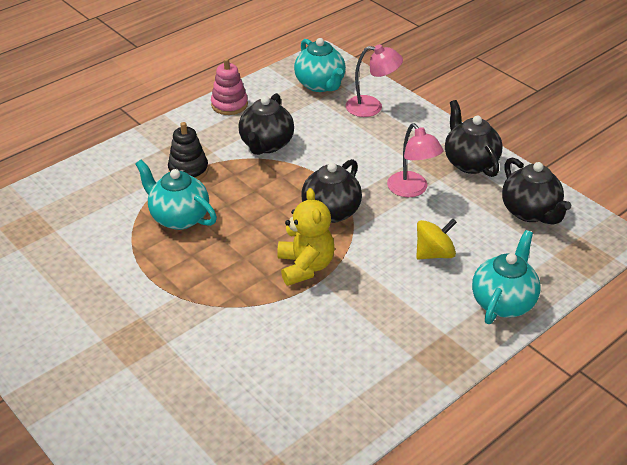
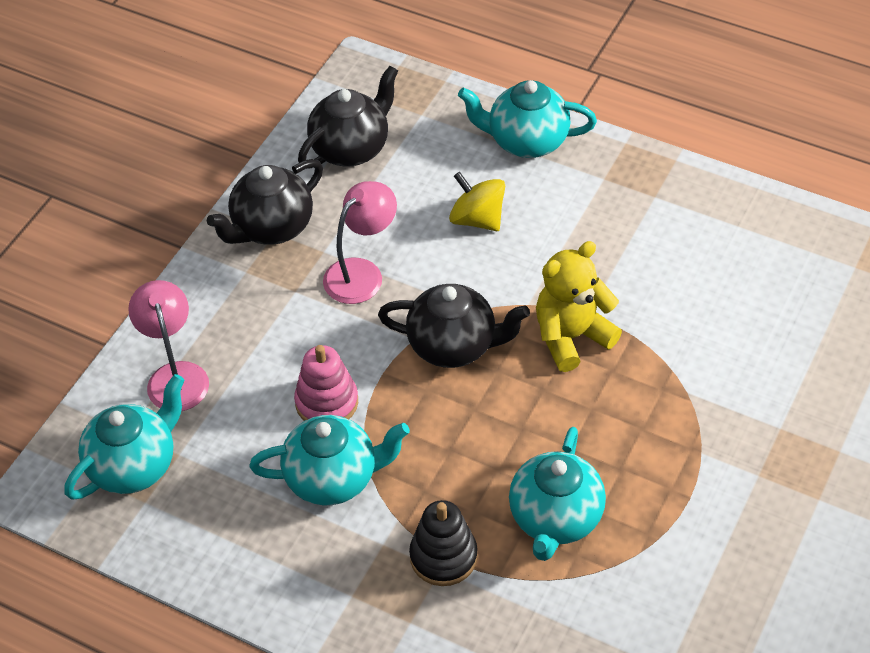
camera: 110 degrees left, 10 degrees up
(229, 104) = (243, 576): pink stacking toy -> pink stacking toy (327, 402)
(266, 145) = (333, 478): black teapot -> turquoise teapot

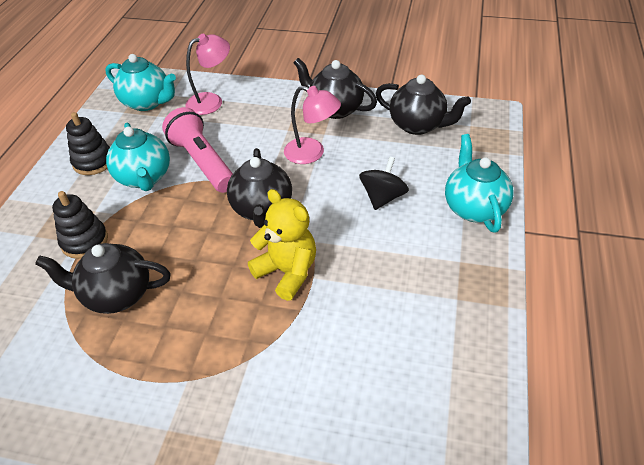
camera: 75 degrees right, 5 degrees down
(265, 546) = (93, 162): none -> black stacking toy
(327, 402) = (202, 162): pink stacking toy -> pink flashlight
(477, 219) = (383, 197): yellow spinning top -> black spinning top
(555, 519) = (116, 295): turquoise teapot -> black teapot

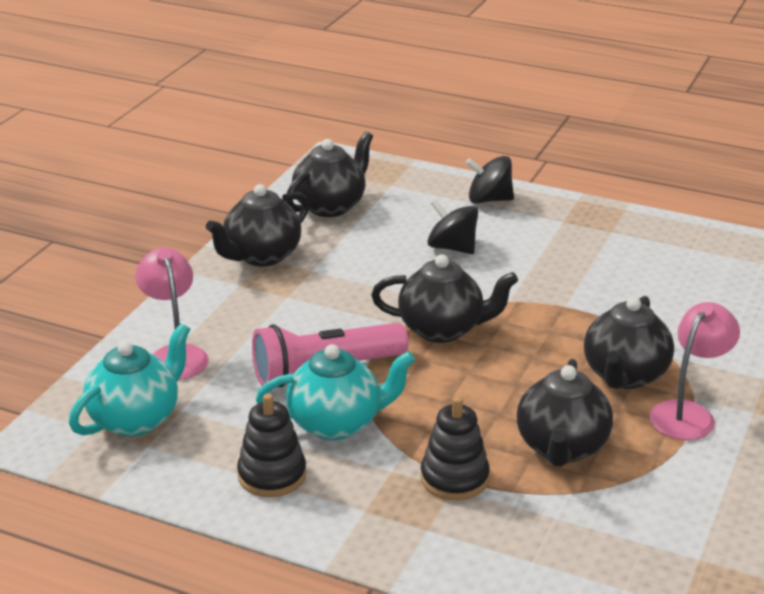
camera: 80 degrees left, 15 degrees down
(214, 327) = (624, 376): none -> black teapot
(287, 272) = (553, 321): yellow teddy bear -> none
(312, 153) = (349, 283): pink lamp -> pink lamp (688, 413)
(474, 208) = (489, 200): turquoise teapot -> black spinning top

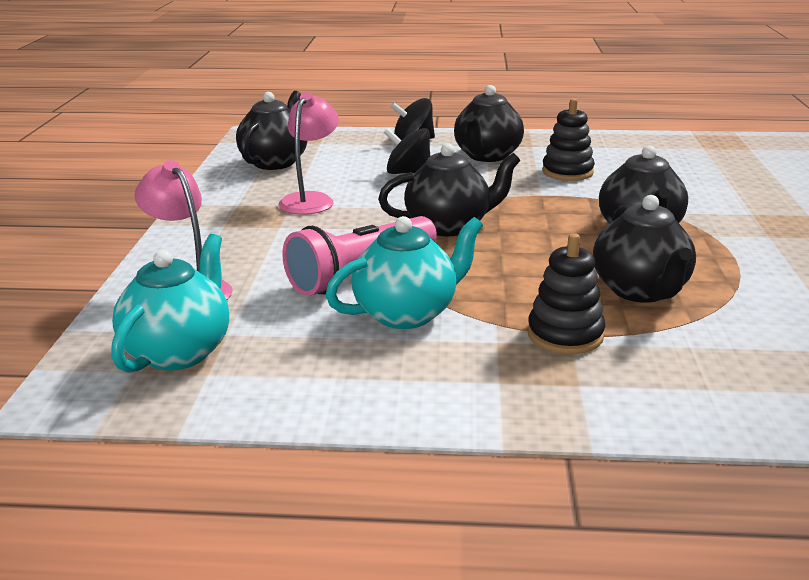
camera: 20 degrees left, 5 degrees down
(261, 256) = (232, 203): black teapot -> black teapot (487, 156)
(272, 475) = (372, 372): black stacking toy -> black stacking toy (567, 172)
(688, 413) = (720, 246): pink lamp -> pink lamp (311, 200)

